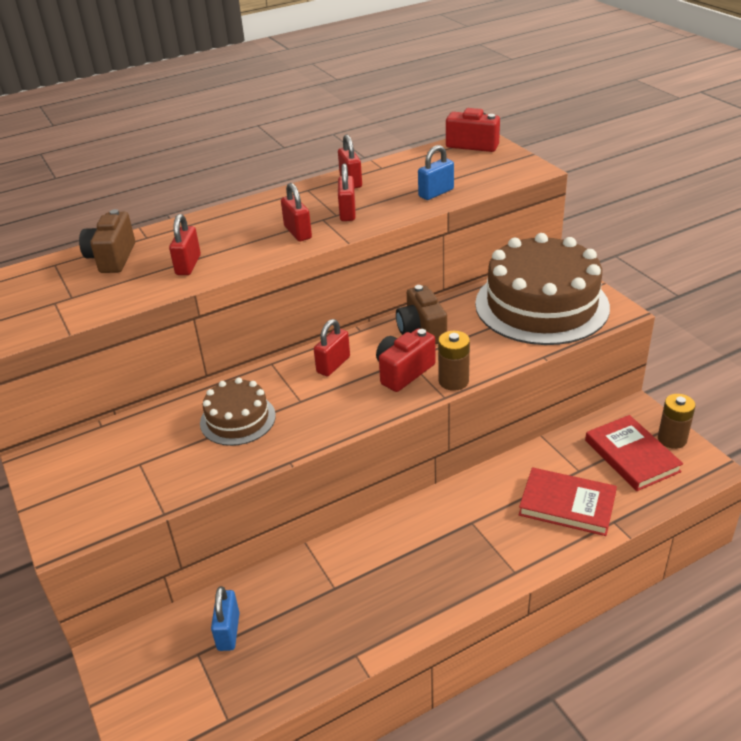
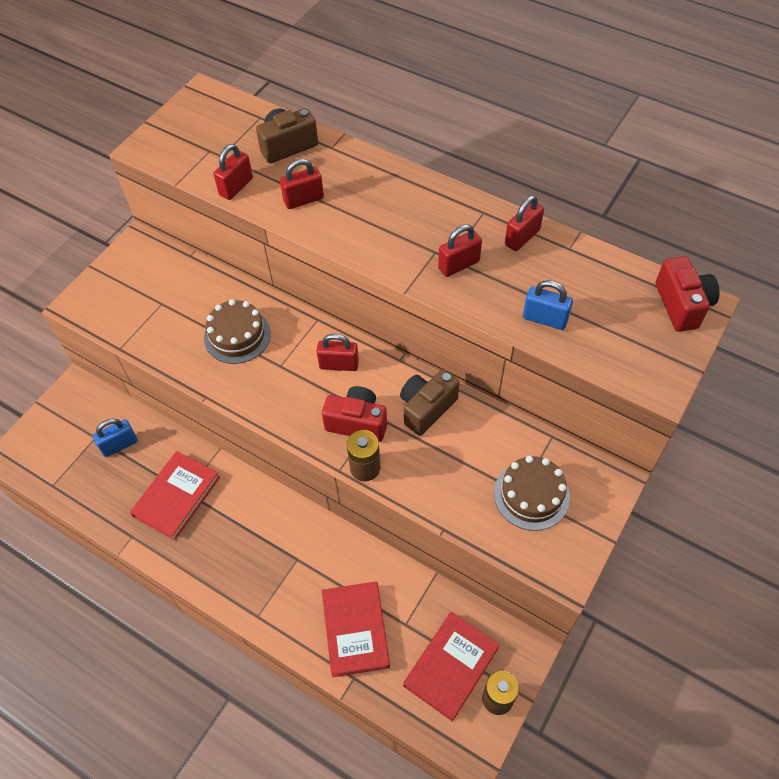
camera: 60 degrees right, 20 degrees up
(298, 232) = (399, 246): red padlock -> red padlock (236, 187)
(335, 597) = (176, 496): none -> red book
(541, 305) = (531, 495): brown cake -> brown cake, size x0.50

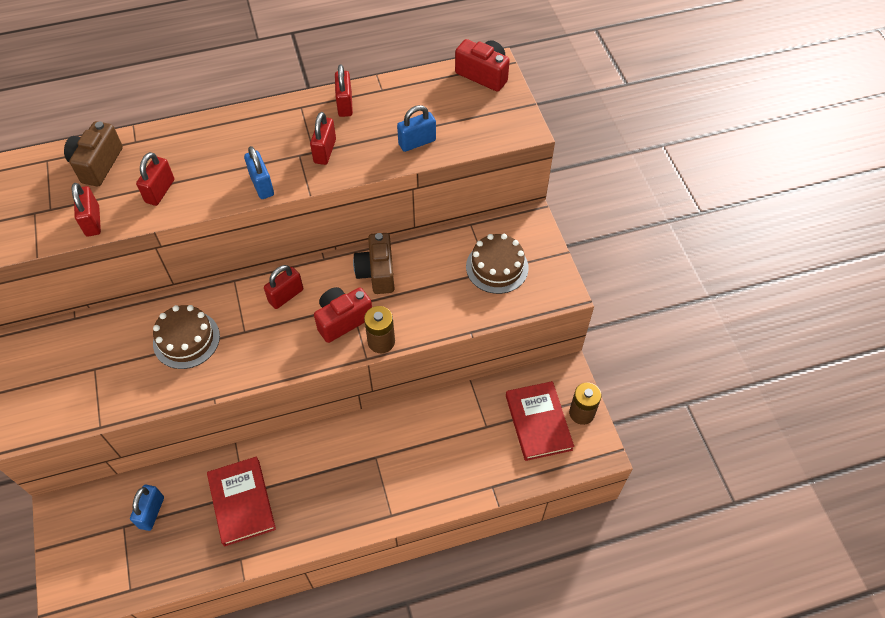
camera: 50 degrees left, 0 degrees up
(355, 630) = (461, 459): red book -> none
(378, 254) = (262, 185): none -> blue padlock

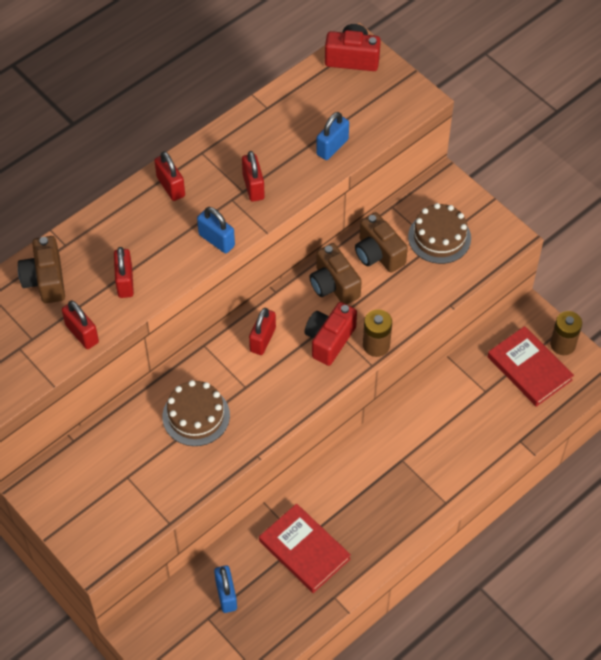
camera: 25 degrees left, 0 degrees up
(345, 104) = (242, 135): red padlock -> red padlock (171, 186)
(433, 261) = (378, 254): none -> brown camera

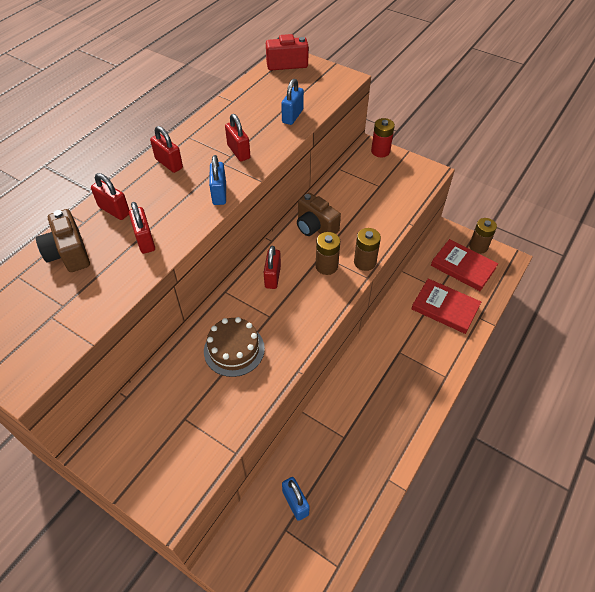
camera: 15 degrees left, 5 degrees down
(82, 334) = (112, 291): red padlock -> red padlock (114, 210)
(216, 240) = (219, 194): blue padlock -> blue padlock turned 60 degrees clockwise
(304, 550) = (349, 444): red book -> red book (445, 308)
(329, 340) = (326, 266): red camera -> brown battery
(378, 254) = (341, 200): brown camera -> none
(439, 237) = (381, 181): brown cake -> none
(456, 191) = (380, 151): none -> red battery

